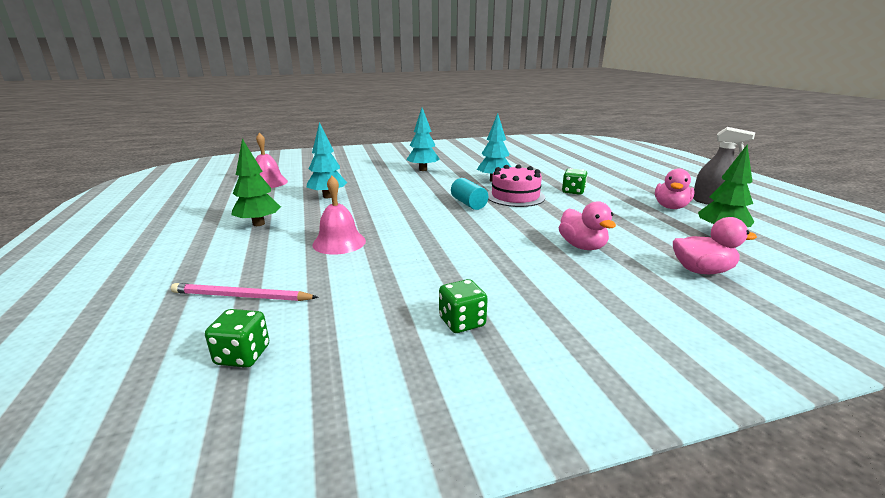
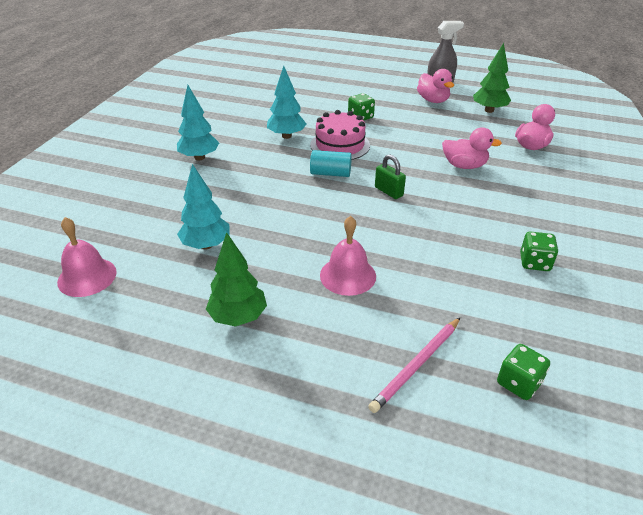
camera: 55 degrees left, 15 degrees up
(478, 227) = (388, 191): none -> green padlock

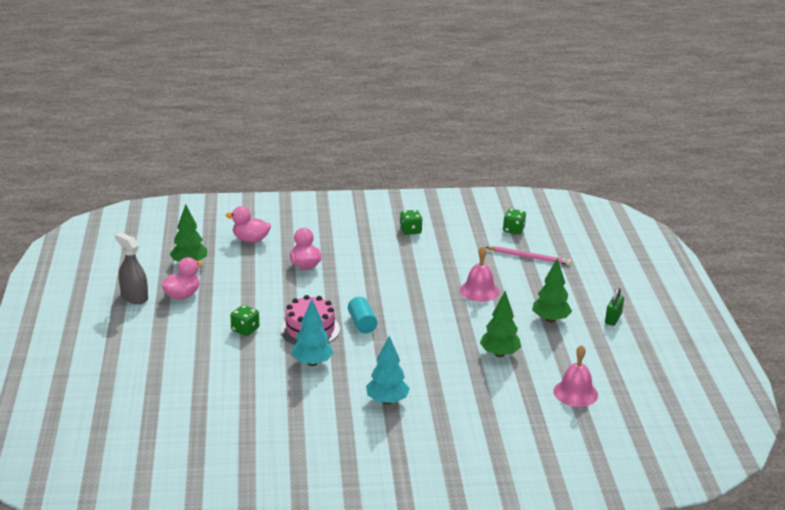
camera: 115 degrees left, 10 degrees down
(206, 245) = (499, 354): turquoise tree -> green tree
(388, 191) = (369, 292): green padlock -> green padlock (613, 319)

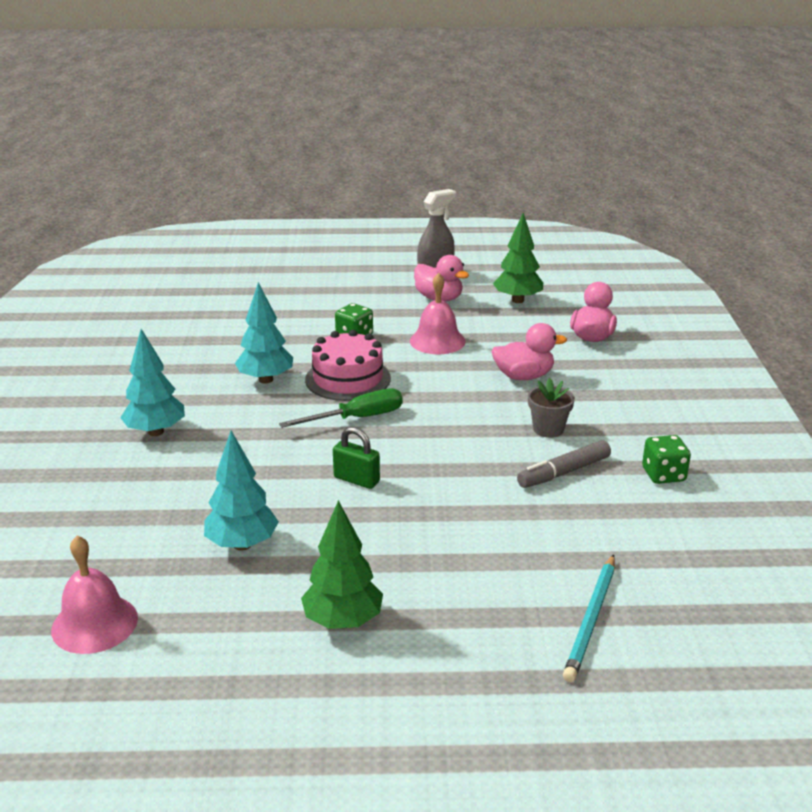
camera: 95 degrees right, 0 degrees up
(362, 323) = (357, 418): turquoise cylinder -> green screwdriver
(368, 260) = (548, 429): none -> grey flower pot
(412, 258) = (563, 472): none -> grey marker
(479, 290) = (453, 539): pink bell -> pink bell (437, 341)
(499, 354) = (242, 544): green tree -> turquoise tree
(513, 230) = (710, 608): green dice -> none
(529, 257) = (591, 619): pink pencil -> turquoise pencil
(613, 319) = (335, 722): green padlock -> green padlock (356, 480)

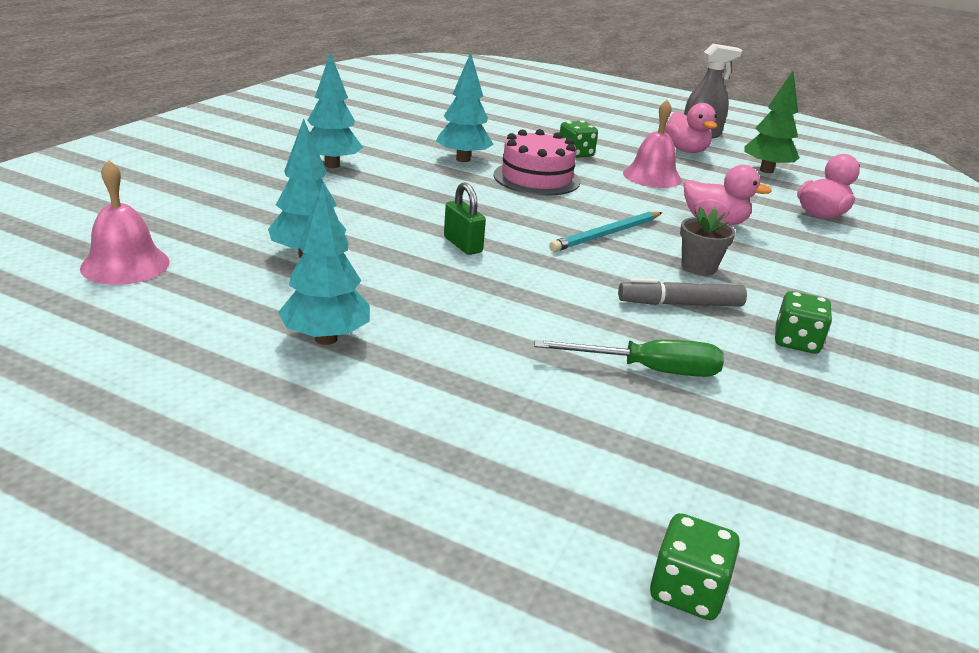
camera: 25 degrees right, 0 degrees up
(343, 621) = (326, 338): green tree -> turquoise tree
(357, 418) = (513, 205): green screwdriver -> green screwdriver (648, 370)
(591, 619) = (580, 432): turquoise pencil -> turquoise pencil (607, 234)
(744, 705) = (687, 591): none -> green dice

